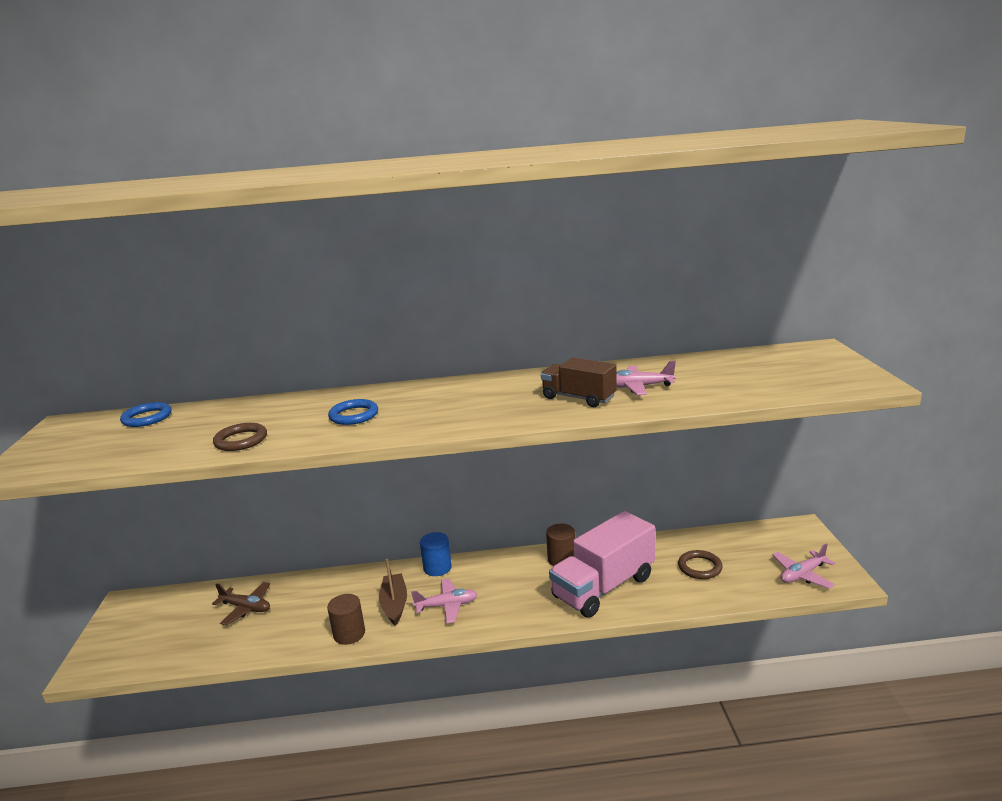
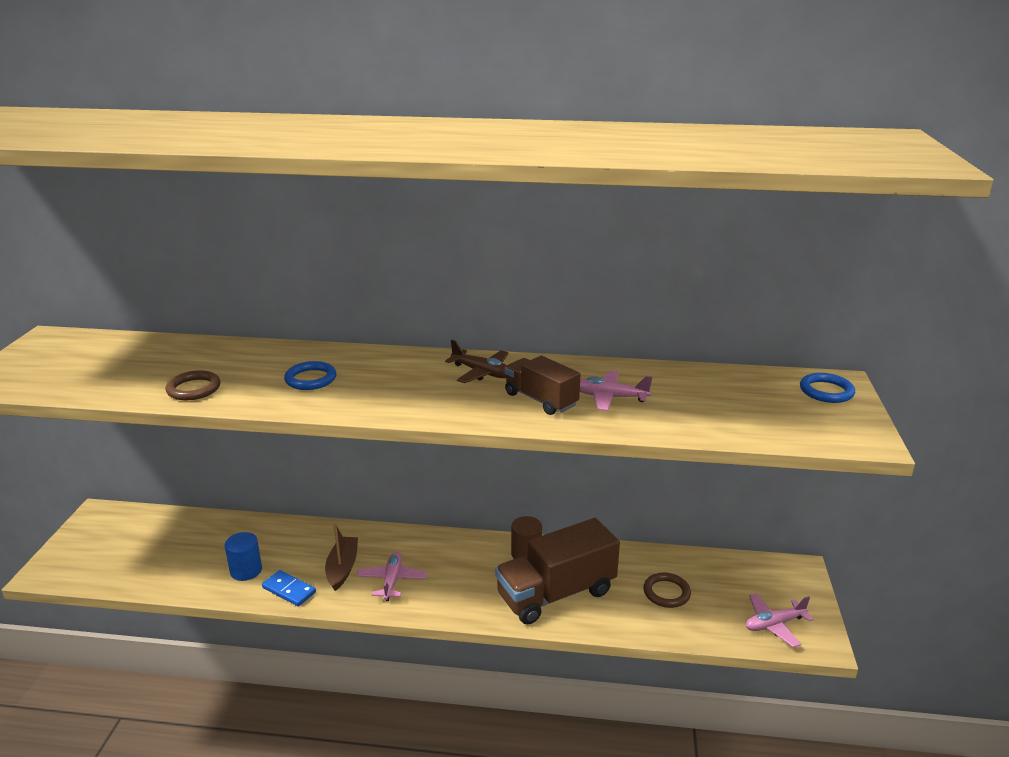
camera: 10 degrees right, 5 degrees up
(147, 418) = (122, 345): blue ring -> blue ring (826, 391)
(246, 608) = (203, 542): brown plane -> brown plane (482, 373)
(349, 634) = (289, 590): brown cylinder -> blue domino
(437, 568) = (398, 537): blue cylinder -> blue cylinder (246, 570)
(447, 606) = (392, 581): pink plane -> pink plane turned 90 degrees counterclockwise
(603, 587) = (556, 594): pink truck -> brown truck

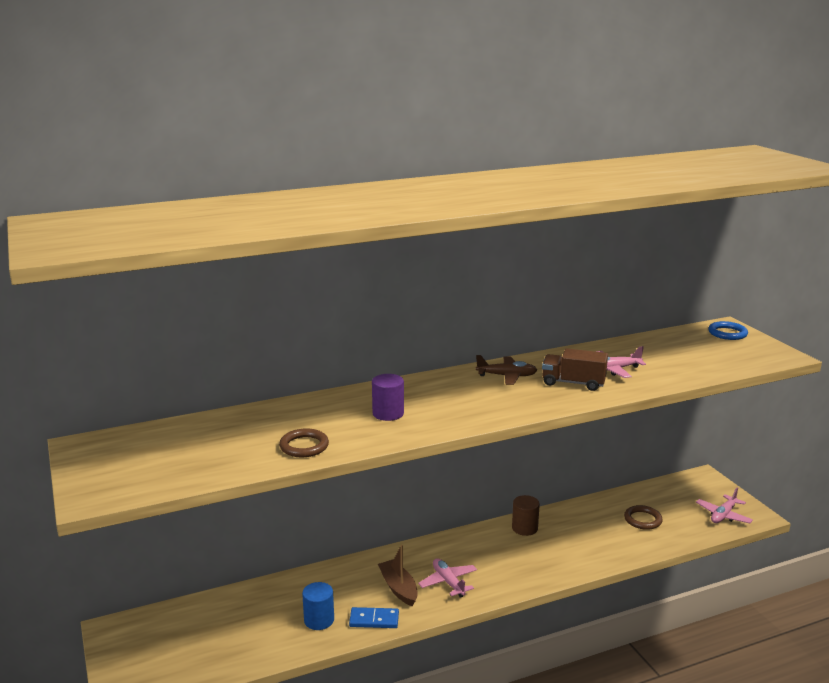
camera: 30 degrees left, 5 degrees down
(311, 379) = (388, 413): blue ring -> purple cylinder
(556, 594) = (574, 547): brown truck -> none

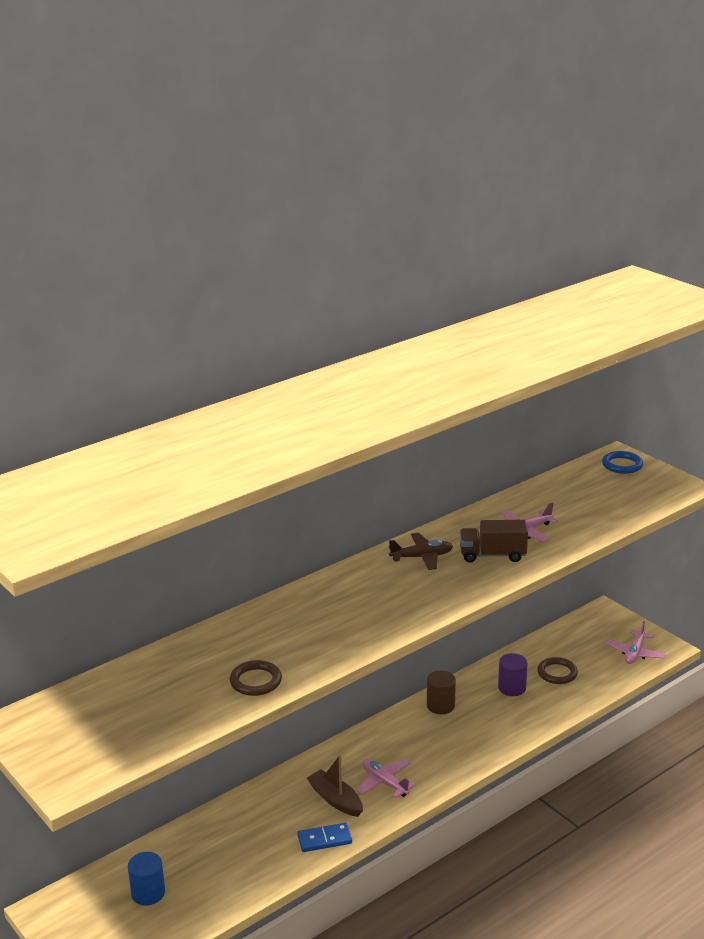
camera: 15 degrees left, 5 degrees up
(319, 620) = (267, 852): blue cylinder -> blue cylinder (148, 893)
(388, 413) = (321, 625): purple cylinder -> purple cylinder (512, 688)

